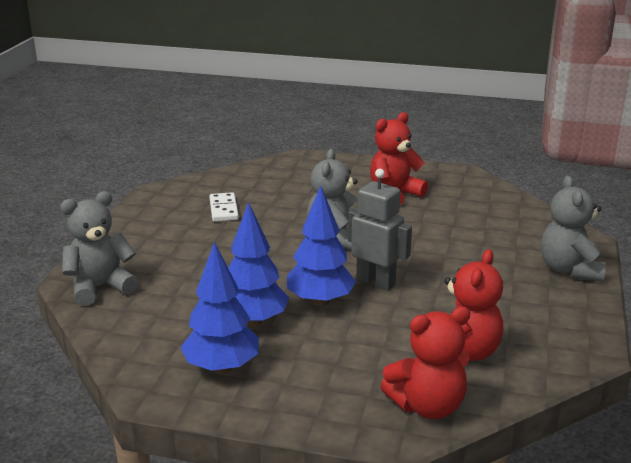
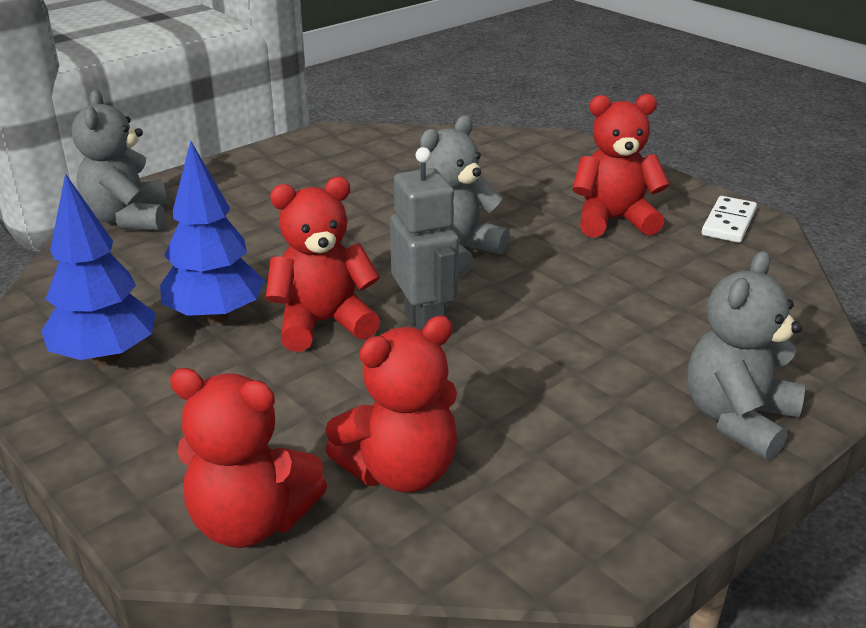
camera: 35 degrees right, 5 degrees up
(100, 287) = (128, 219): grey teddy bear -> grey teddy bear turned 105 degrees counterclockwise
(224, 209) = (374, 174): white domino -> white domino (729, 223)
(320, 301) = (323, 323): blue tree -> red teddy bear

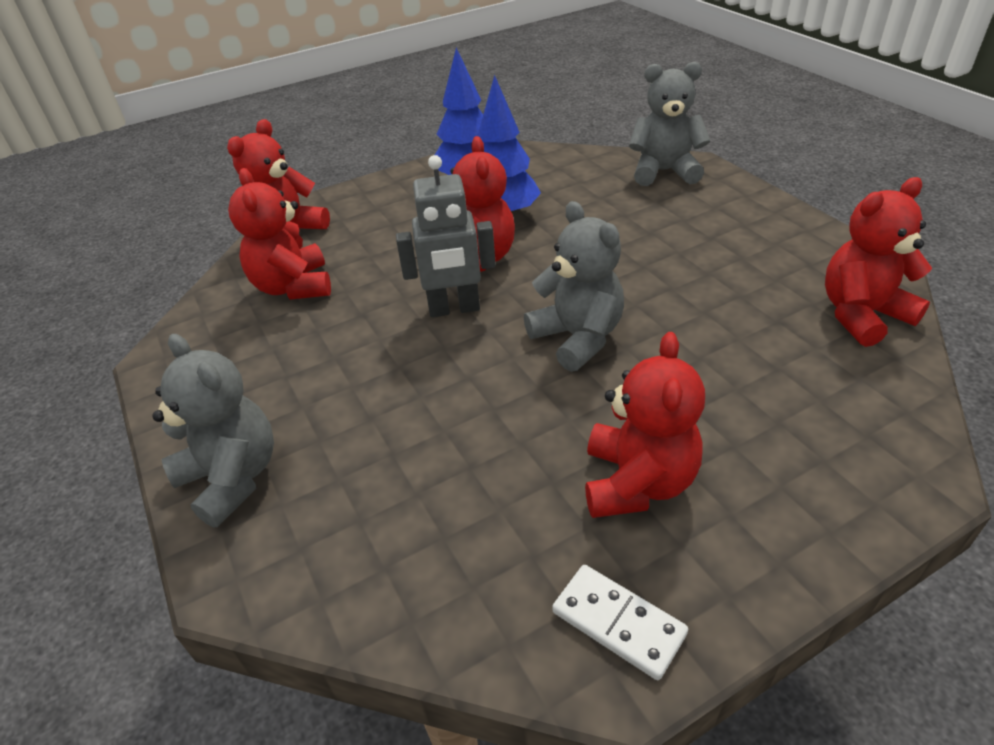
camera: 105 degrees right, 10 degrees up
(394, 143) = (861, 315): none -> red teddy bear

